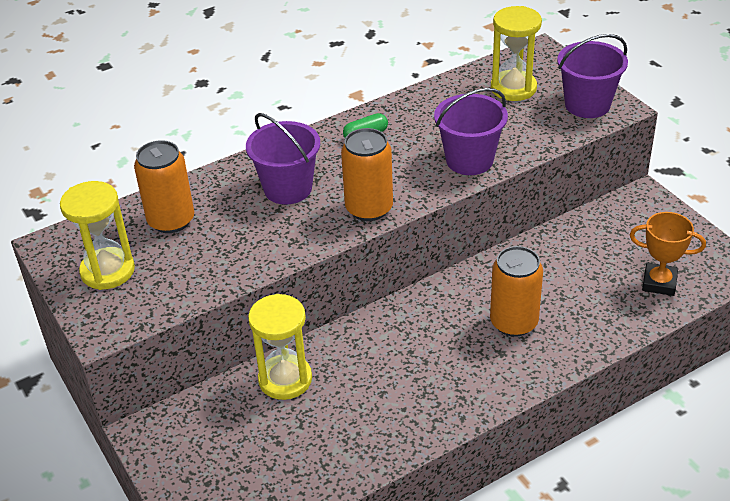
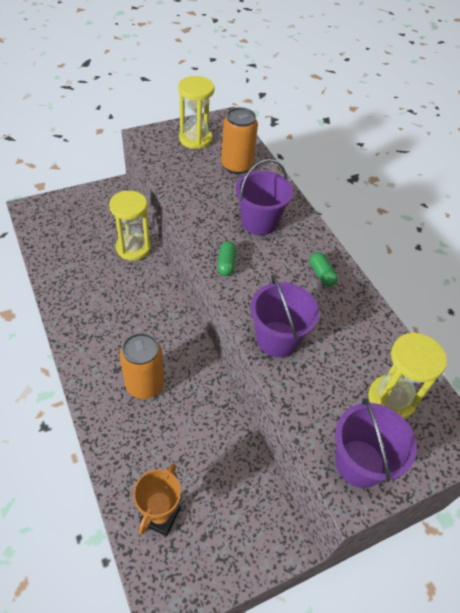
camera: 90 degrees right, 10 degrees up
(369, 208) = (226, 263): orange can -> green capsule

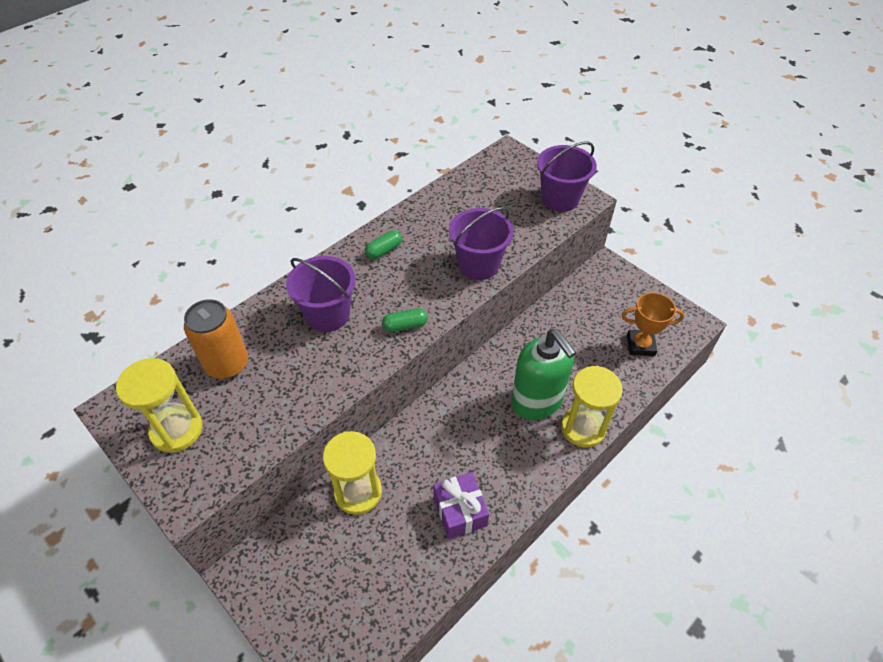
camera: 105 degrees left, 0 degrees up
(84, 297) = (460, 511): none -> purple gift
(145, 384) = (537, 401): orange can -> green soap dispenser
(391, 399) = (496, 189): yellow hourglass -> yellow hourglass (583, 428)

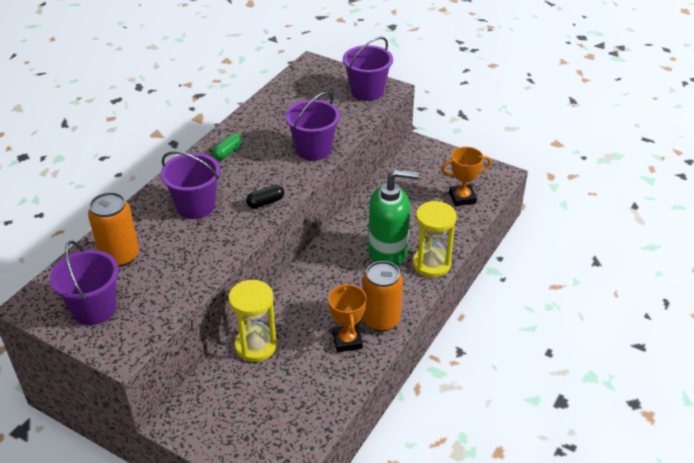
camera: 15 degrees left, 10 degrees down
(177, 430) = (94, 309): yellow hourglass -> purple bucket
(405, 326) = (265, 202): green capsule -> black capsule
(460, 511) = (347, 341): purple gift -> orange trophy
(506, 491) = (381, 320): none -> orange can
(537, 401) = (388, 253): green soap dispenser -> green soap dispenser turned 45 degrees counterclockwise

